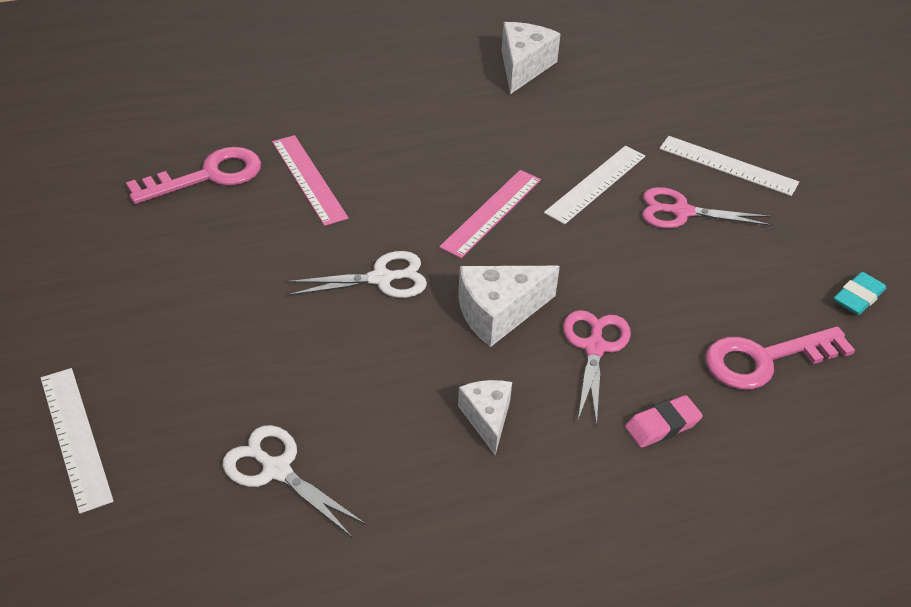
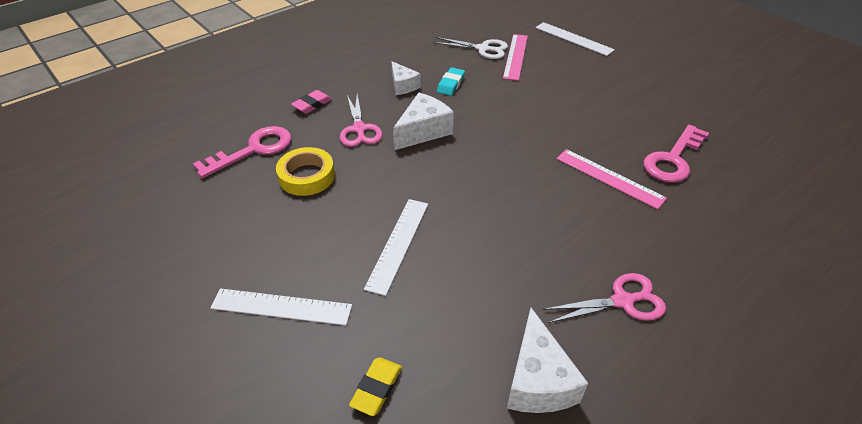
camera: 160 degrees right, 0 degrees up
(381, 279) = (504, 130): white scissors -> none
(492, 213) = (465, 193): pink ruler -> pink ruler (515, 56)
(652, 95) = (376, 388): none -> yellow eraser
(681, 212) = (320, 239): pink scissors -> pink scissors (622, 301)
(687, 293) = (307, 176): none -> yellow tape
(858, 297) = (179, 208): turquoise eraser -> turquoise eraser (451, 84)

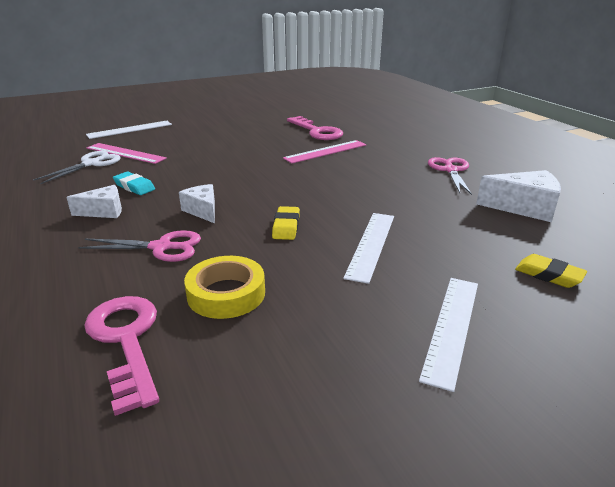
camera: 75 degrees left, 15 degrees down
(312, 105) = (67, 278): pink eraser -> none
(398, 244) = (371, 245): white ruler -> white ruler turned 75 degrees clockwise
(413, 184) = (286, 227): none -> yellow eraser
(423, 131) = (202, 211): white cheese -> white cheese, size x0.65

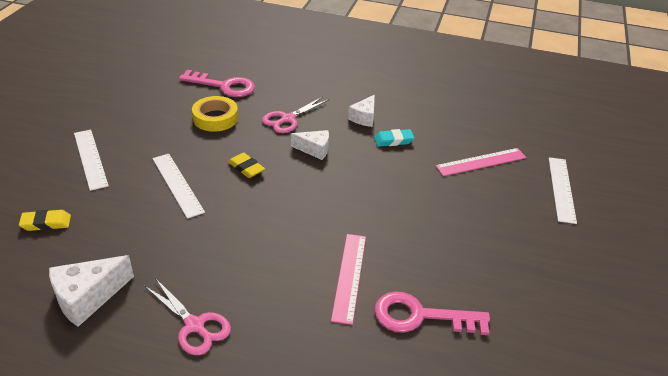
camera: 130 degrees right, 10 degrees up
(91, 164) = (469, 139): white scissors -> none

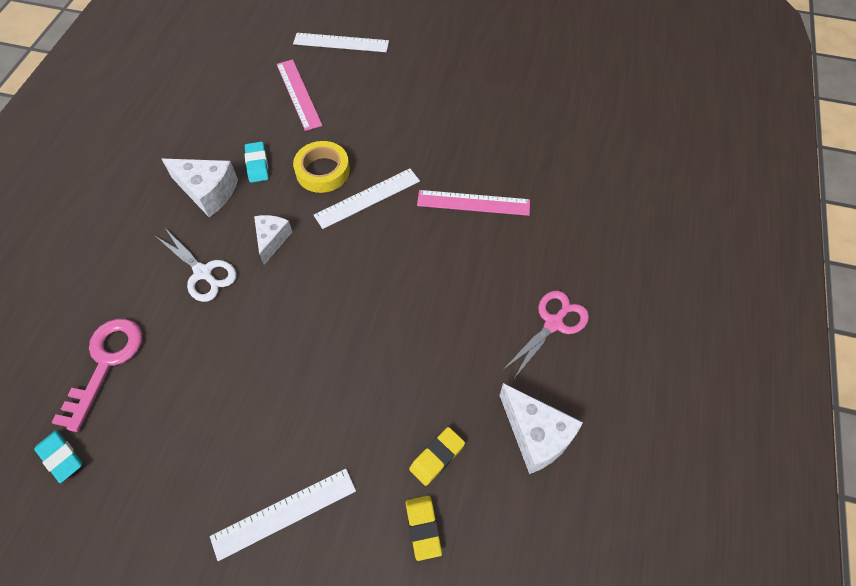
camera: 90 degrees left, 20 degrees up
(165, 76) = (61, 457): none -> turquoise eraser
(177, 184) = (340, 382): white ruler -> white ruler (367, 198)
(215, 118) = (193, 361): yellow tape -> yellow tape (322, 171)
(246, 168) = (307, 309): yellow eraser -> yellow eraser (437, 457)
(287, 119) = (203, 273): pink scissors -> white scissors
(364, 118) = (208, 192): white cheese -> white cheese, size x1.54
(421, 316) = (512, 153): pink key -> none

